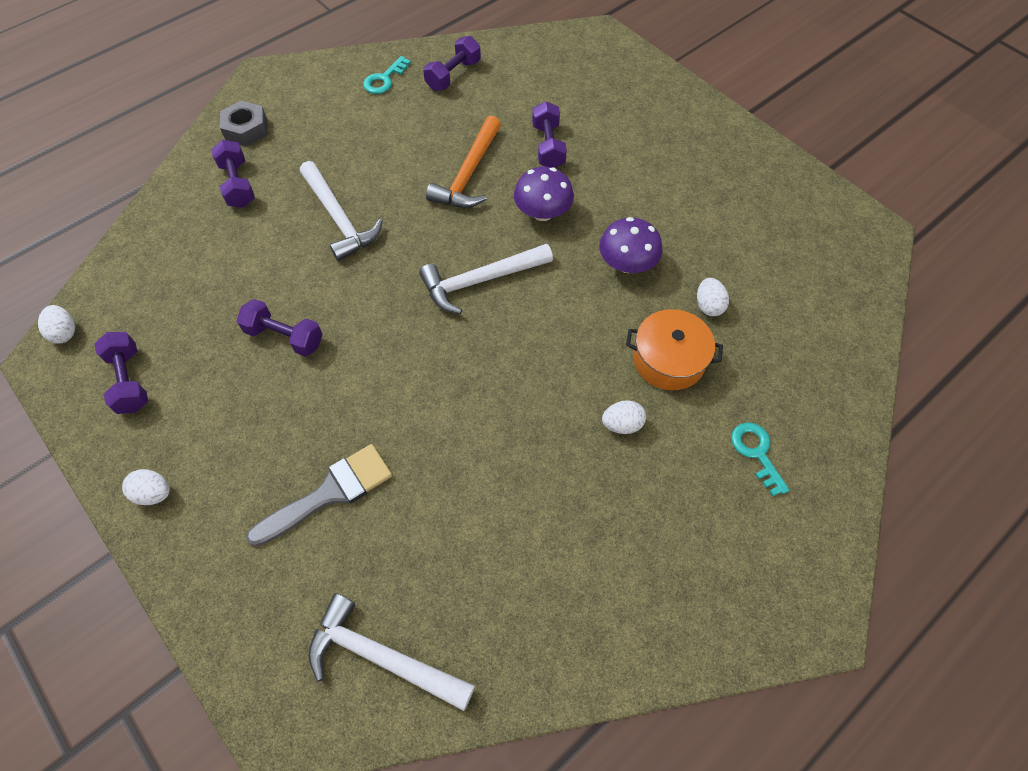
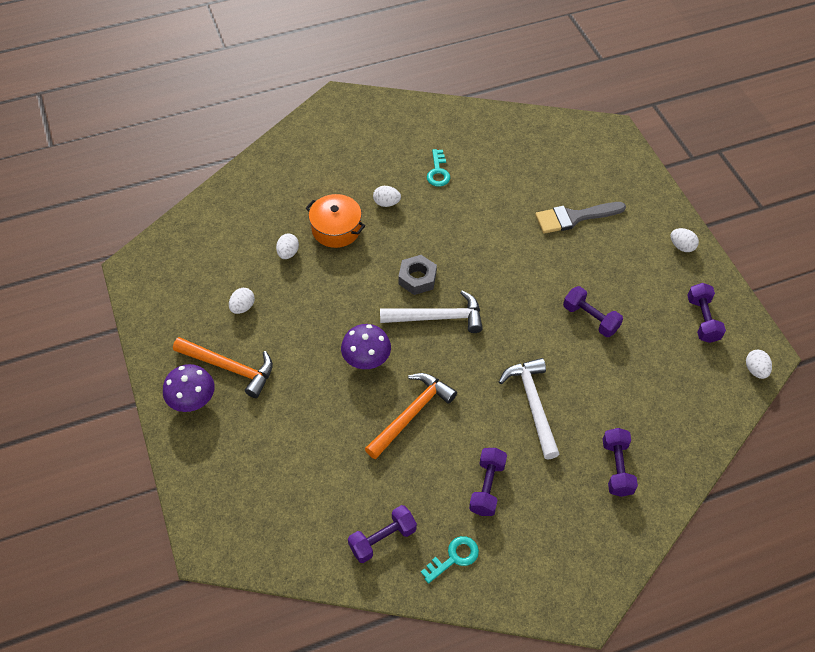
camera: 160 degrees left, 5 degrees down
(246, 129) = (604, 534): grey nut -> grey nut (417, 278)
(382, 656) = (559, 142): white hammer -> none
(548, 146) = (331, 421): purple dumbbell -> purple dumbbell (487, 487)
(627, 264) = (325, 298): purple mushroom -> purple mushroom (192, 399)
(682, 163) = (229, 368): none -> orange hammer
(715, 225) = (243, 307): none -> white egg
(756, 452) = (318, 168): turquoise key -> turquoise key (438, 172)

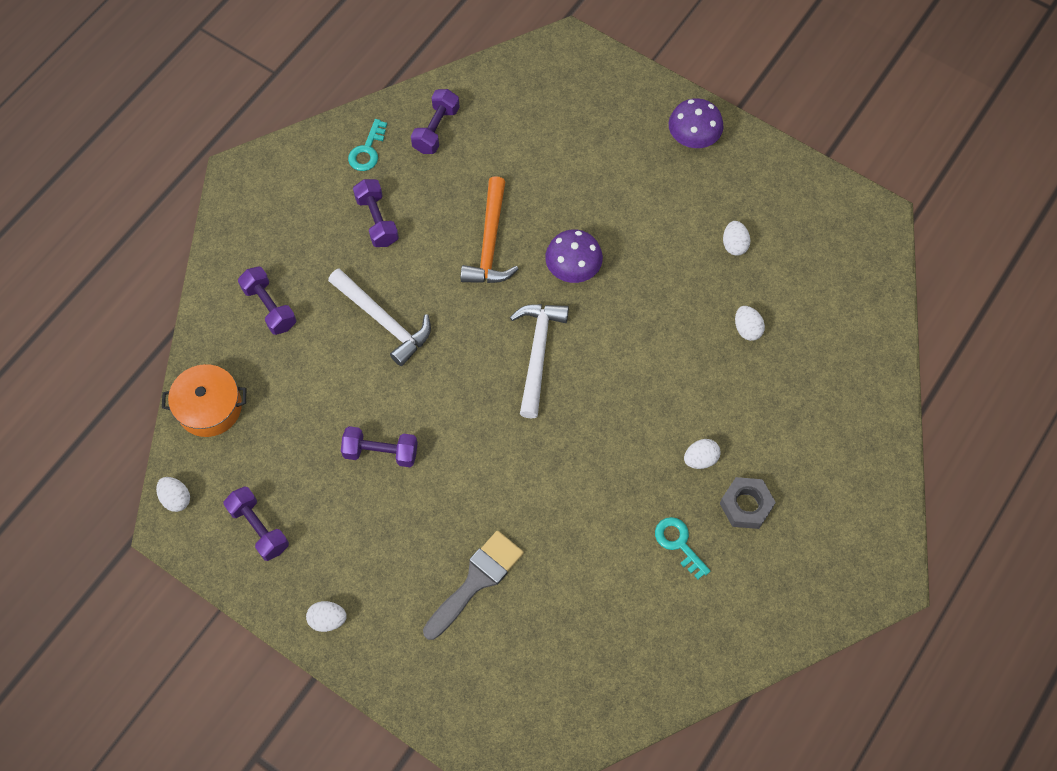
camera: 145 degrees right, 10 degrees up
(229, 368) = (689, 183): orange hammer -> none
(336, 229) = (725, 390): orange pot -> orange pot (209, 407)
(417, 278) = (592, 385): grey nut -> grey nut (746, 505)
(438, 317) = (538, 353): white hammer -> white hammer turned 135 degrees clockwise

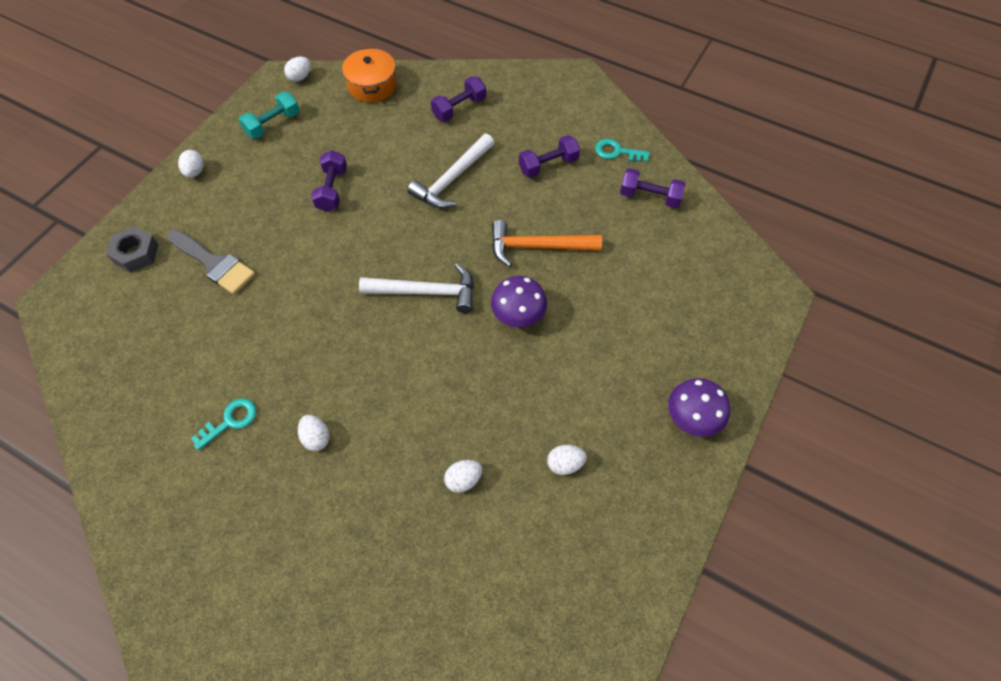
camera: 85 degrees right, 5 degrees down
(259, 528) = (273, 124): purple dumbbell -> turquoise dumbbell
(746, 505) = (264, 483): grey nut -> grey nut (136, 253)

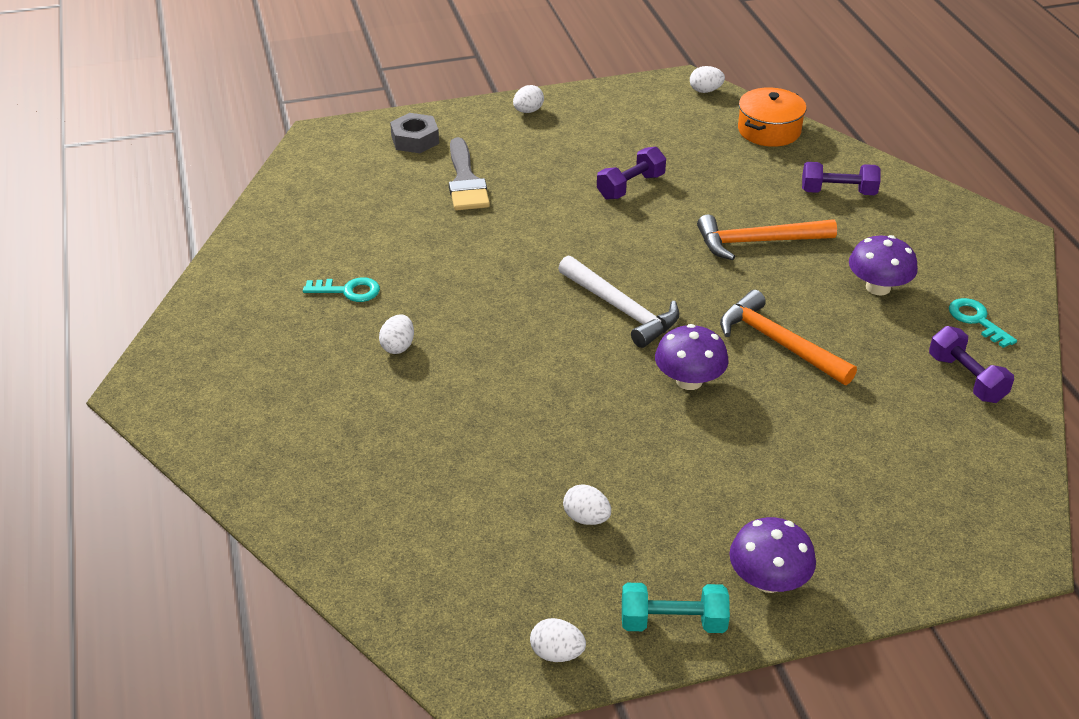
camera: 45 degrees right, 20 degrees down
(273, 124) = (637, 112): turquoise dumbbell -> turquoise dumbbell (673, 622)
(452, 179) = (757, 242): white hammer -> orange hammer
(463, 480) = (480, 461): white egg -> white egg (557, 653)
(548, 165) = (878, 287): purple dumbbell -> purple mushroom

